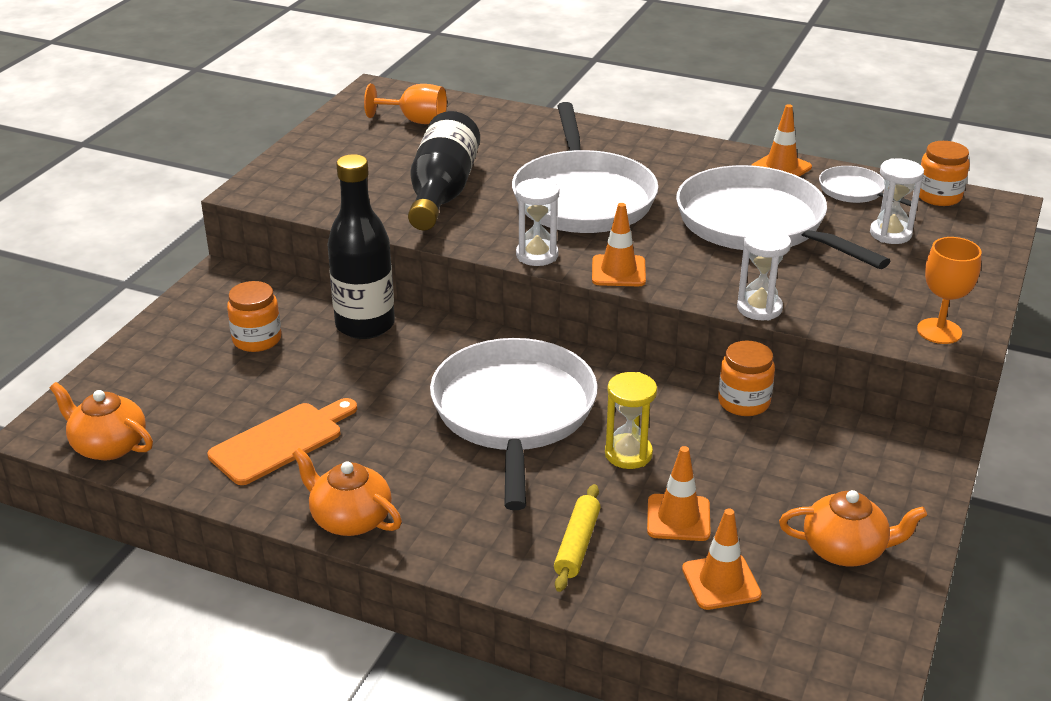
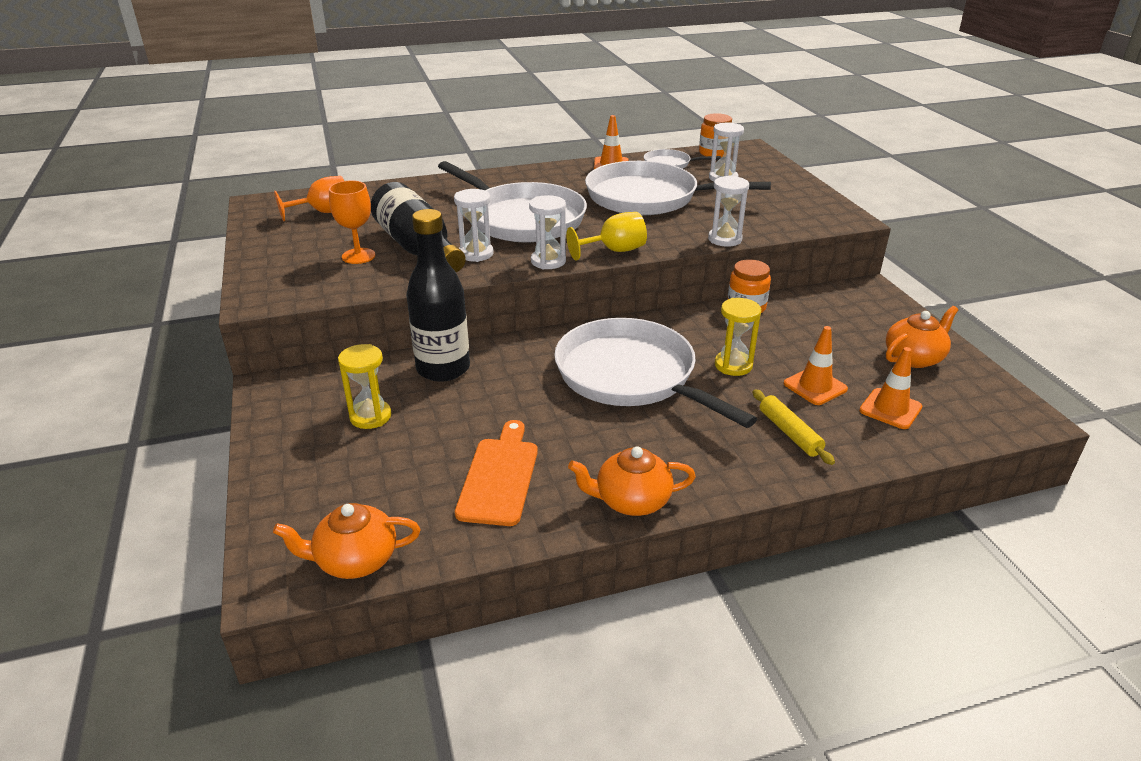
camera: 40 degrees left, 0 degrees up
(257, 339) = (370, 416): orange jar -> yellow hourglass
(483, 219) = (476, 254): none -> white hourglass
(618, 271) = (614, 251): orange traffic cone -> yellow goblet
(939, 331) = (826, 215): orange goblet -> orange goblet (358, 256)

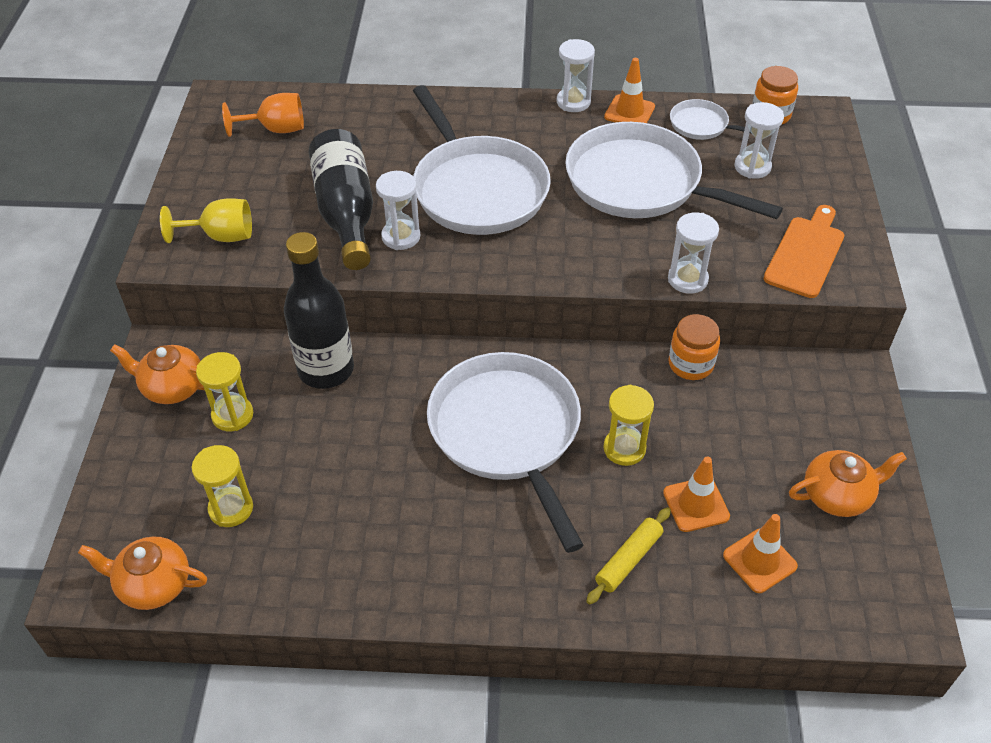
camera: 20 degrees right, 15 degrees up
(358, 256) = (281, 211): orange goblet -> none
(406, 482) = (231, 508): none -> yellow hourglass
(499, 477) = (316, 528): orange cutting board -> orange cutting board (806, 254)
(548, 261) = (470, 268): white hourglass -> white hourglass (573, 102)
(614, 251) = (550, 268): yellow goblet -> yellow goblet (221, 236)
(631, 501) = (423, 596): orange teapot -> orange teapot (172, 387)
(789, 433) = (629, 560): yellow rolling pin -> yellow rolling pin turned 45 degrees clockwise

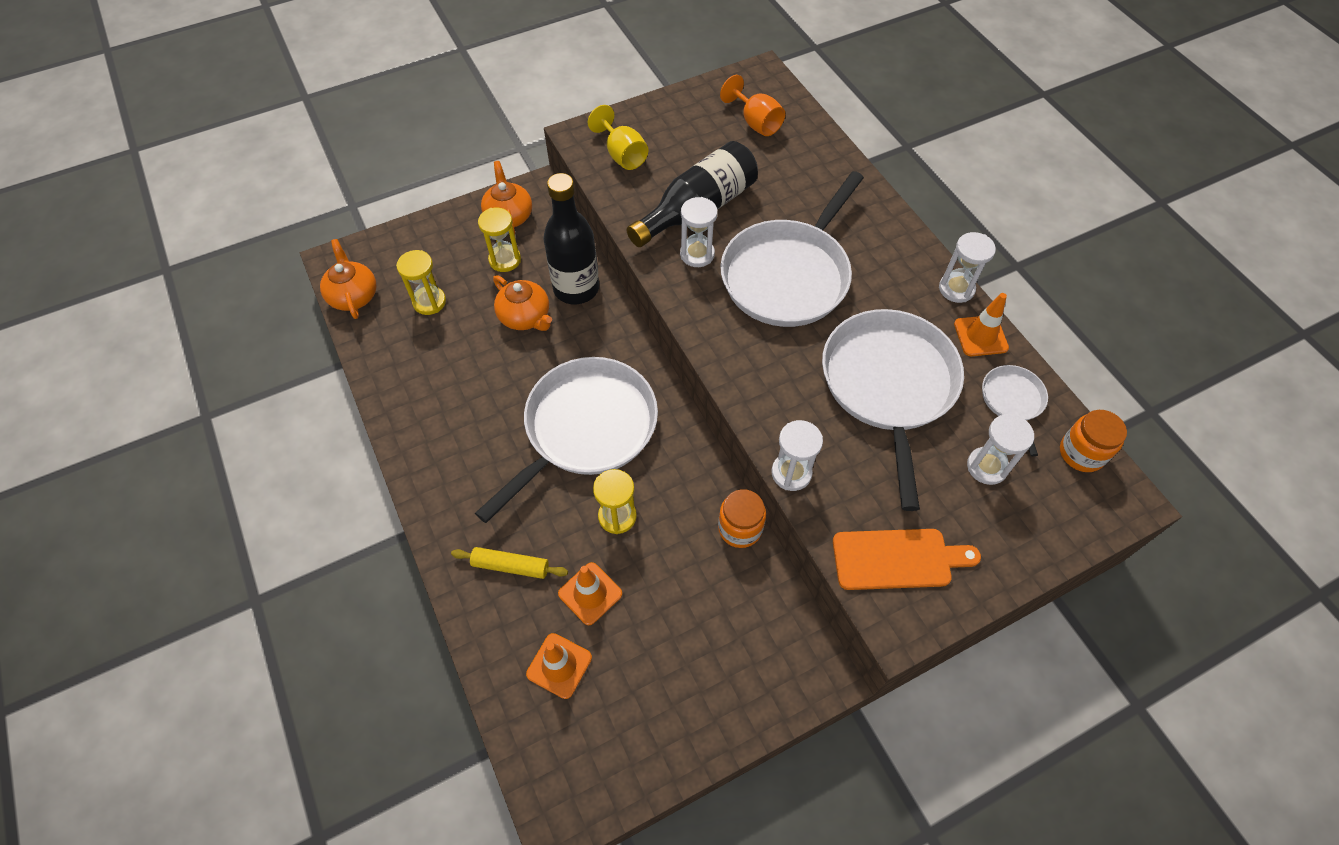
camera: 60 degrees right, 10 degrees up
(837, 495) = (663, 706): orange teapot -> orange teapot (525, 317)

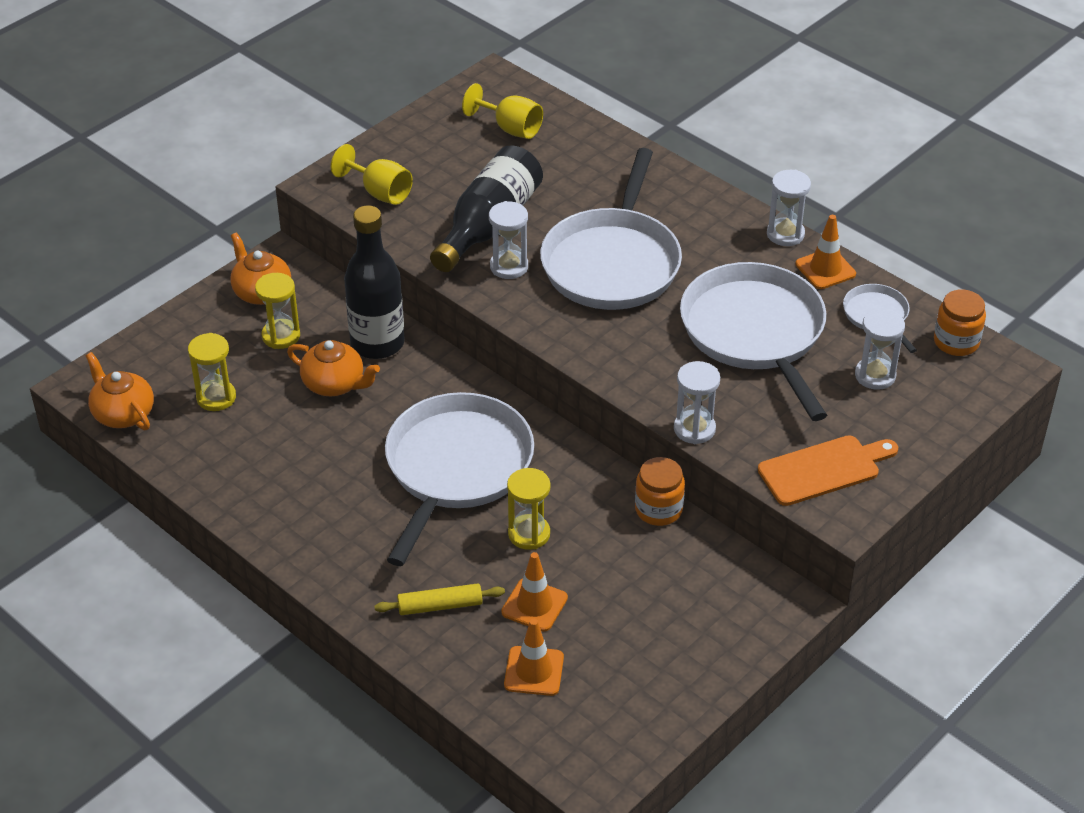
camera: 20 degrees left, 15 degrees down
(755, 122) = (510, 128): orange goblet -> yellow goblet

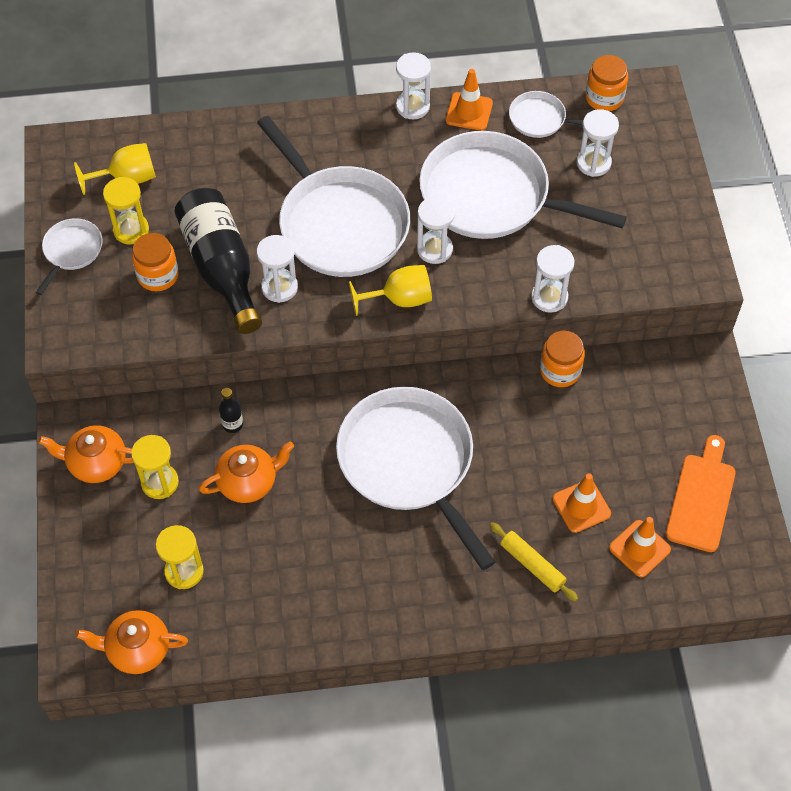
camera: 50 degrees left, 15 degrees up
(377, 343) = (232, 424): black bottle -> black bottle, size x0.41
(379, 192) = (109, 310): yellow goblet -> yellow goblet (400, 299)
(410, 142) = (71, 251): none -> white pan
(440, 606) = (532, 565): yellow rolling pin -> yellow rolling pin turned 75 degrees counterclockwise
(441, 197) = (158, 275): none -> orange jar
(529, 534) = (513, 463): yellow hourglass -> yellow hourglass (131, 230)
(656, 331) = (434, 249): none -> white hourglass
(823, 469) = (651, 255): orange cutting board -> orange cutting board (701, 498)

